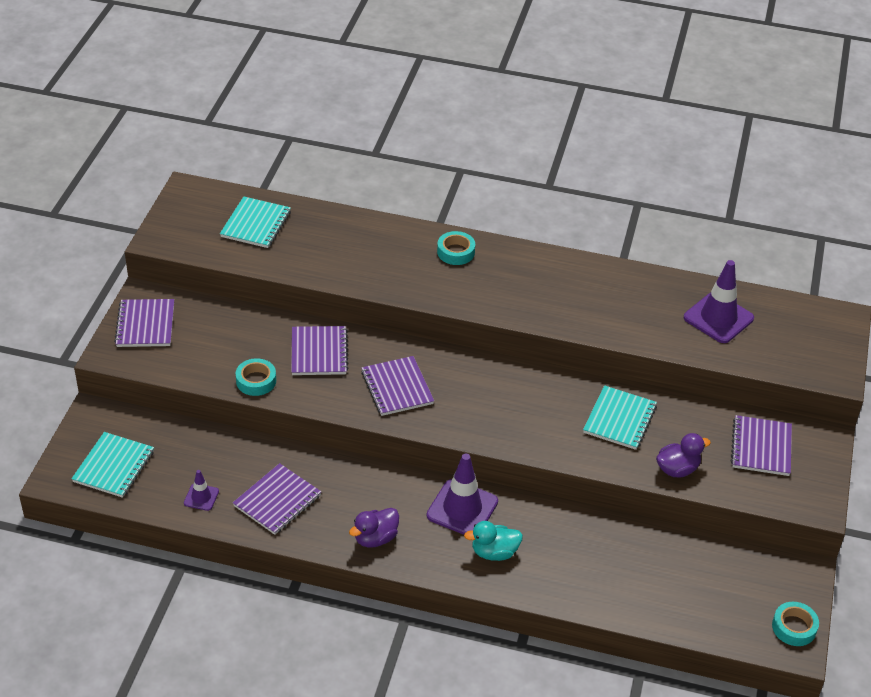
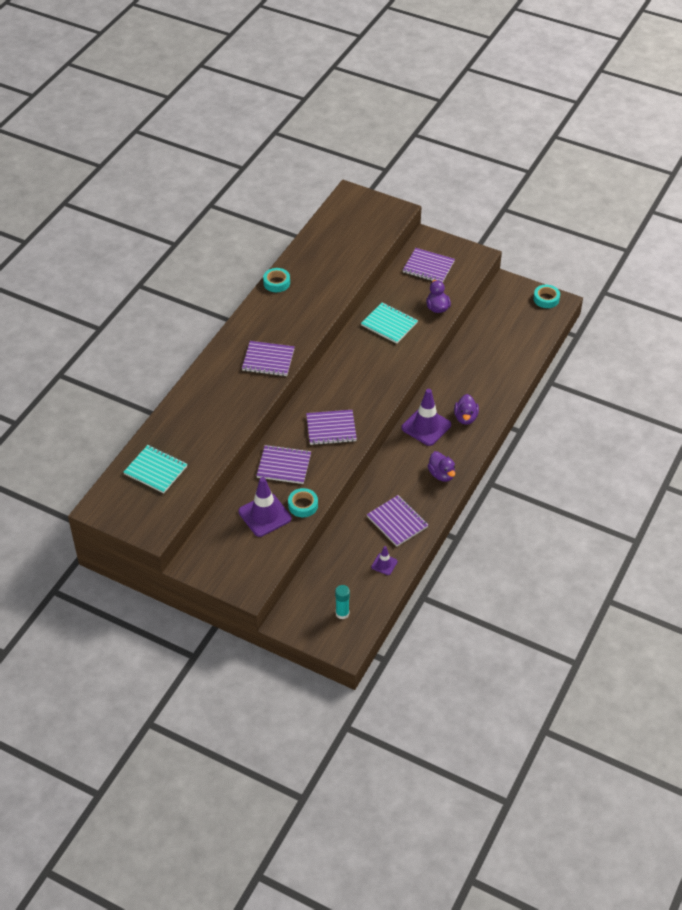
camera: 75 degrees left, 5 degrees up
(114, 466) = (342, 613): turquoise notebook -> turquoise glue stick
(145, 325) = (223, 566): purple notebook -> purple notebook (268, 360)
(456, 252) = (227, 361): turquoise tape -> turquoise tape (276, 283)
(494, 552) = (465, 418): turquoise duck -> purple duck
(718, 318) = (333, 248): purple traffic cone -> purple traffic cone (264, 515)

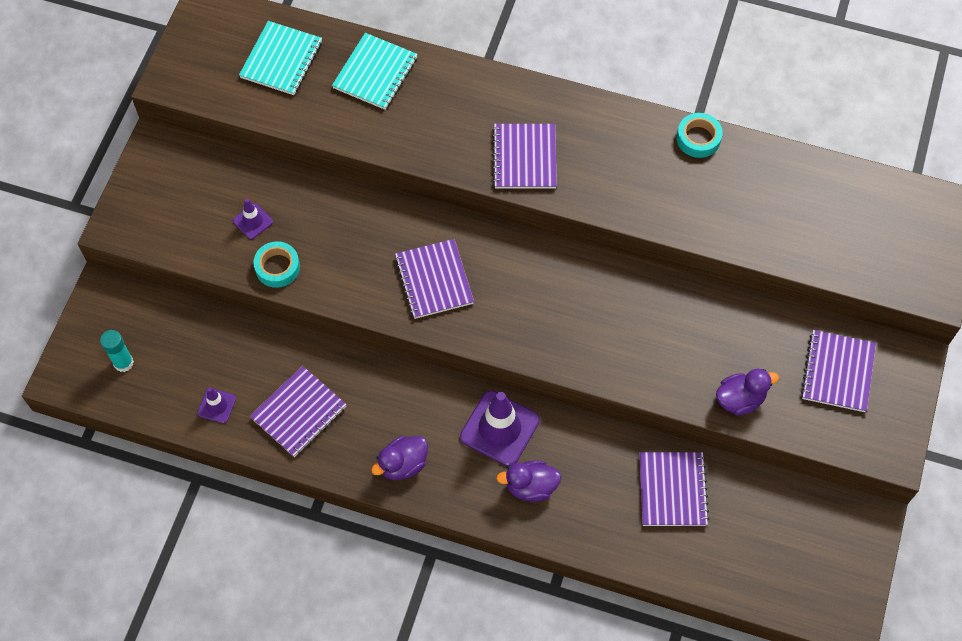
camera: 80 degrees right, 15 degrees up
(264, 515) = (253, 221): purple traffic cone -> purple traffic cone, size x0.51
(284, 466) = (349, 229): purple notebook -> purple notebook (672, 490)
(389, 324) = (681, 330): turquoise notebook -> turquoise notebook (375, 73)
(546, 299) = (849, 593): turquoise tape -> none

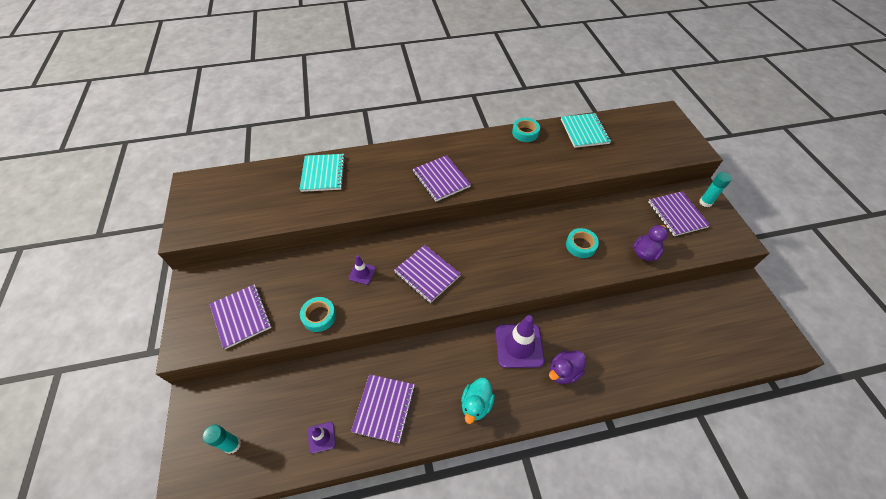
camera: 30 degrees left, 10 degrees down
(253, 221) = (286, 295): purple traffic cone -> purple traffic cone (362, 273)
(281, 60) = (258, 190): turquoise notebook -> turquoise notebook (584, 131)
(403, 464) = (476, 404): purple duck -> turquoise duck
(661, 344) = (580, 245): none -> turquoise tape
(672, 490) = (641, 327): purple notebook -> purple notebook (241, 316)
(899, 377) = (705, 202): none -> turquoise glue stick

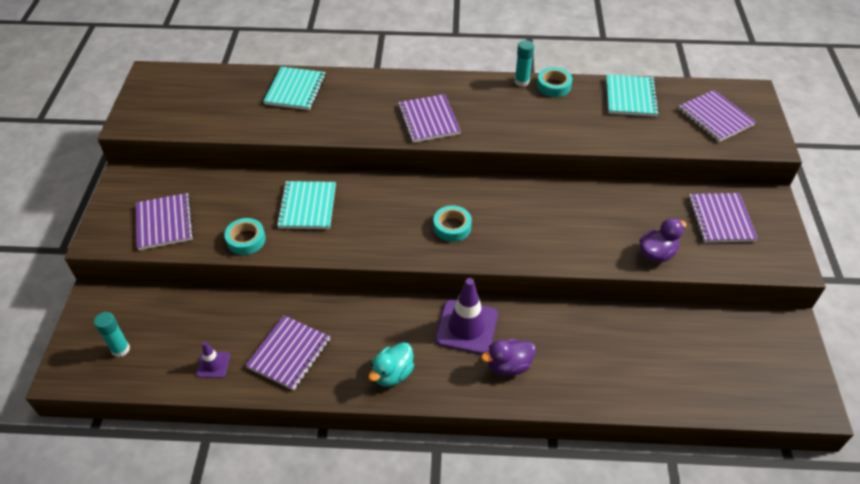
camera: 15 degrees right, 5 degrees down
(362, 273) = (307, 206): purple traffic cone -> turquoise notebook
(427, 274) = (380, 223): purple notebook -> purple notebook (715, 117)
(580, 245) = (578, 229): turquoise tape -> turquoise tape (452, 227)
(705, 202) = (767, 213): turquoise glue stick -> turquoise glue stick (521, 82)

